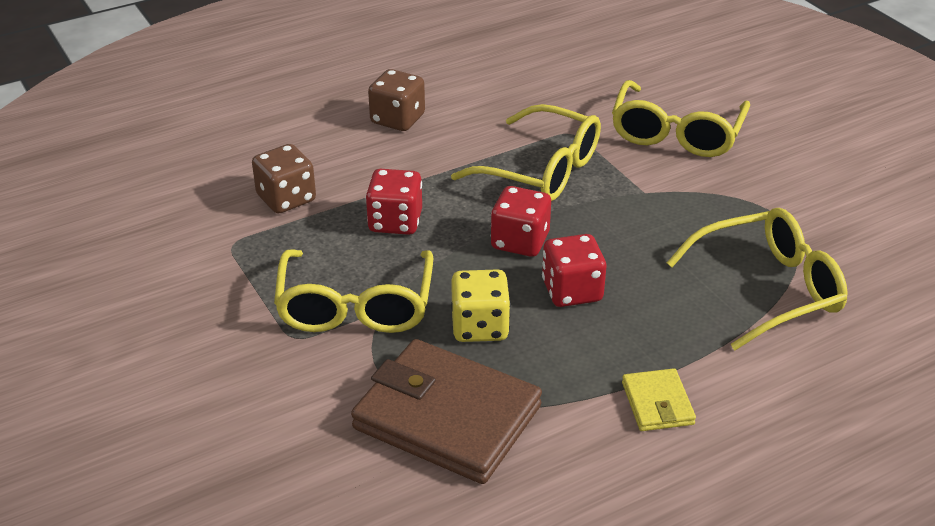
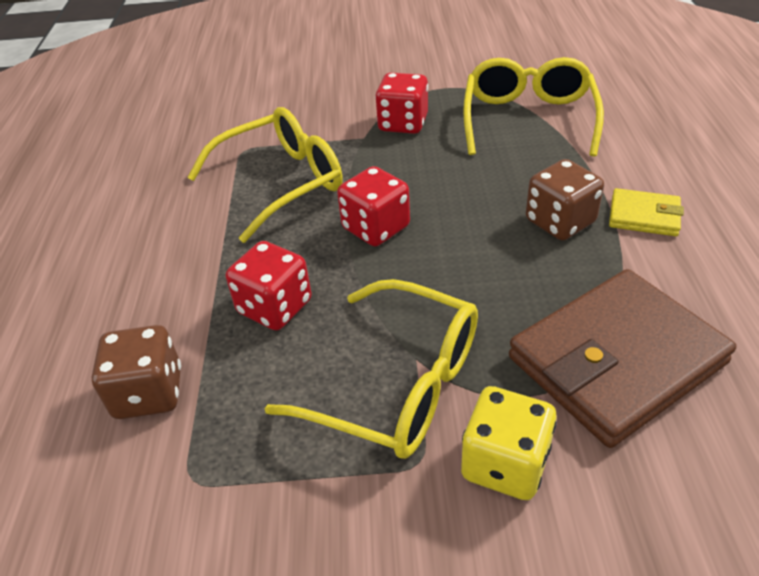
camera: 60 degrees left, 5 degrees up
(397, 119) = (101, 253): brown dice -> brown dice (560, 222)
(480, 327) = (487, 293): yellow dice -> yellow dice (505, 463)
(572, 291) = (469, 218): red dice -> red dice (403, 123)
(676, 133) = (299, 98): yellow glasses -> none

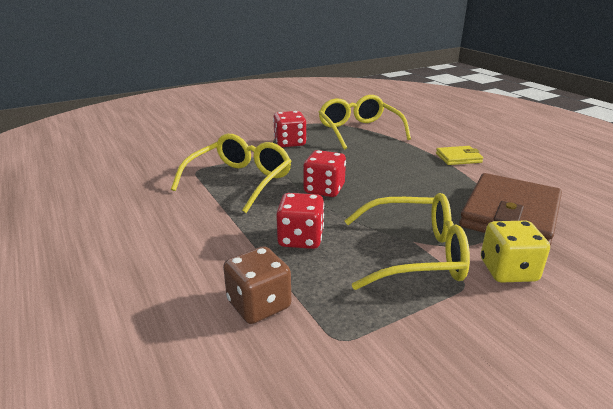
camera: 30 degrees left, 15 degrees down
(560, 222) = (421, 167): brown dice -> none

